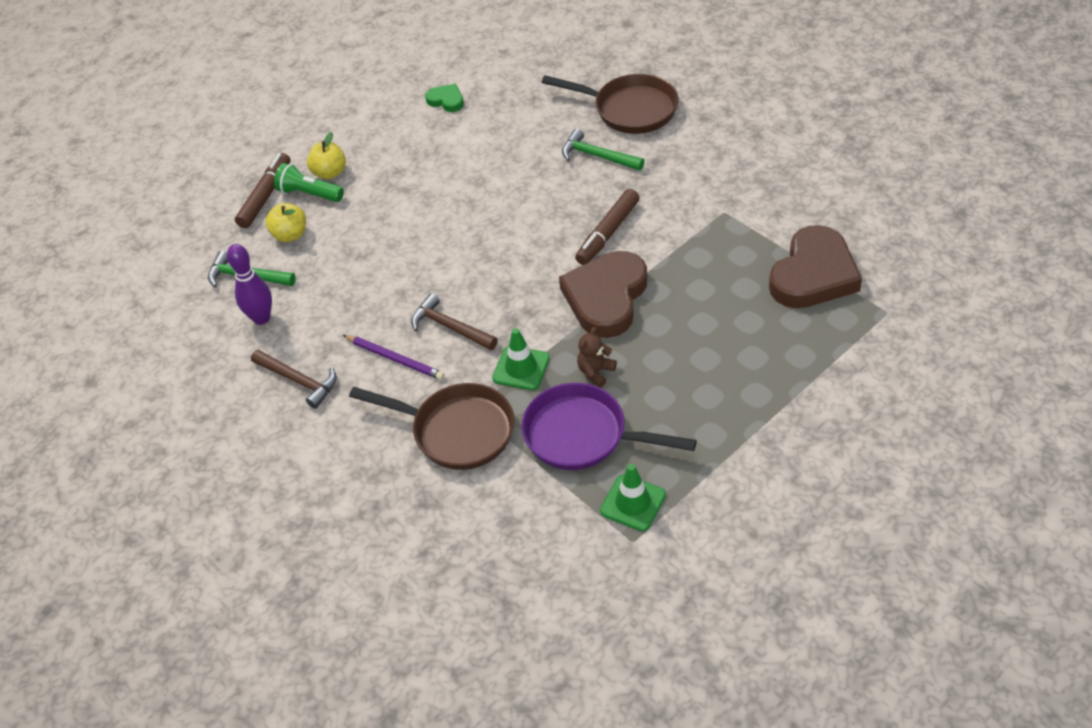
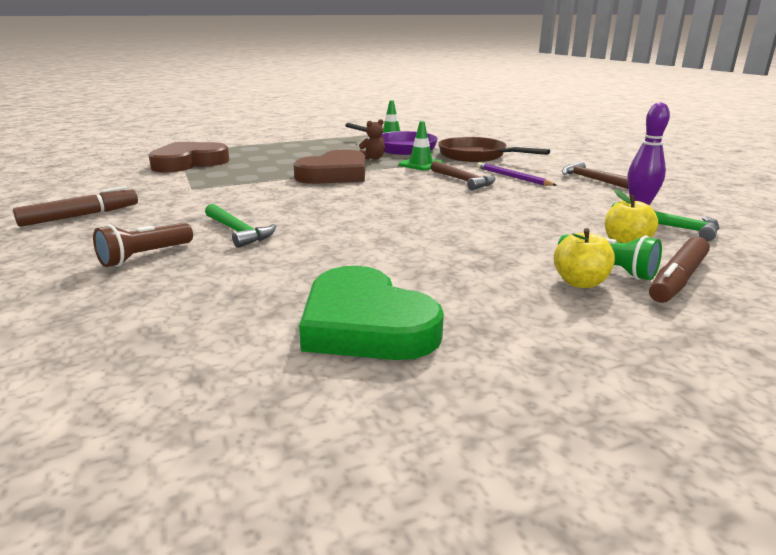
camera: 165 degrees left, 25 degrees down
(446, 100) = (365, 324): green heart -> green heart, size x2.13
(608, 233) = (295, 194): brown marker -> brown marker (80, 216)
(630, 109) = (145, 256): brown pan -> brown flashlight

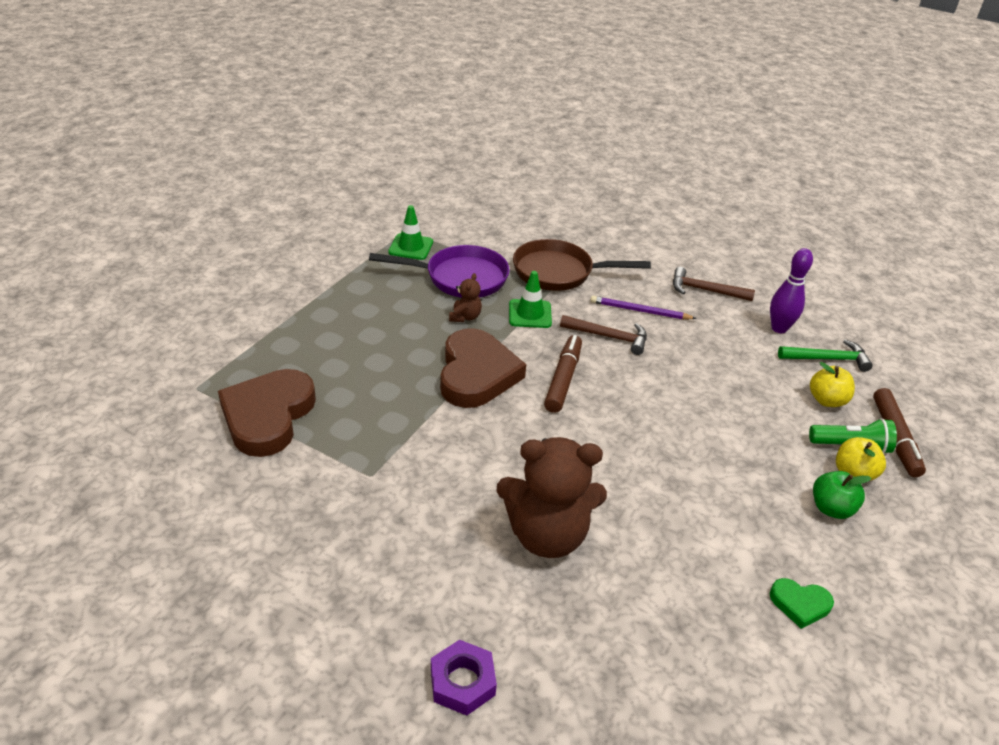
camera: 40 degrees left, 15 degrees up
(51, 262) = (462, 682): none -> purple nut
(80, 216) = (344, 594): brown marker -> brown marker (563, 379)
(145, 256) = (530, 621): brown flashlight -> none
(238, 232) = (547, 535): green hammer -> brown teddy bear
(365, 324) = (800, 604): green heart -> green heart, size x0.47
(513, 291) = (831, 508): none -> green apple

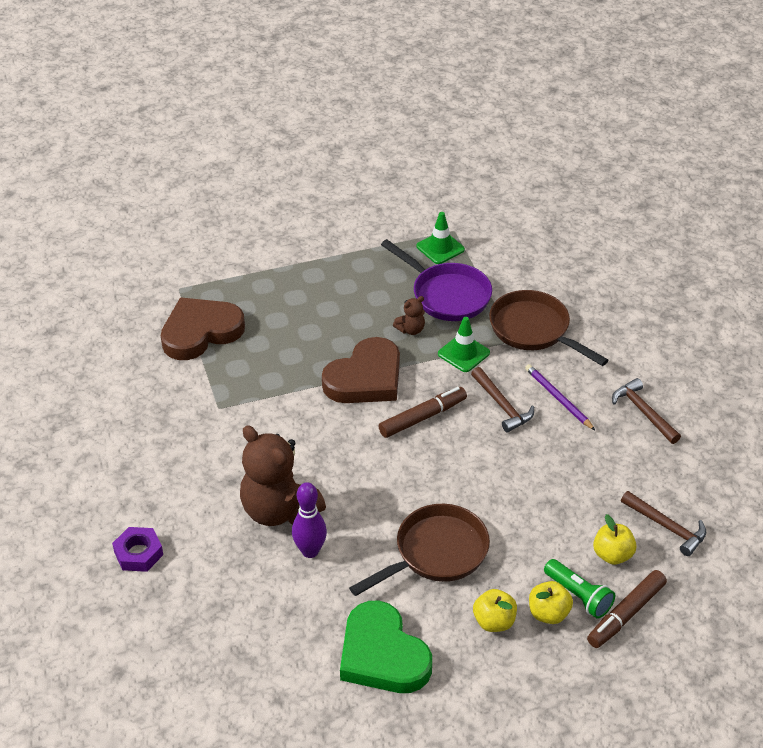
camera: 45 degrees right, 5 degrees up
(718, 482) = (436, 553): none -> brown pan
(779, 328) = (662, 479): purple bowling pin -> purple bowling pin (310, 551)
(800, 604) = (382, 655): green heart -> green heart, size x2.13
(828, 359) = (667, 527): green hammer -> brown hammer
(831, 508) = (494, 622): green apple -> yellow apple

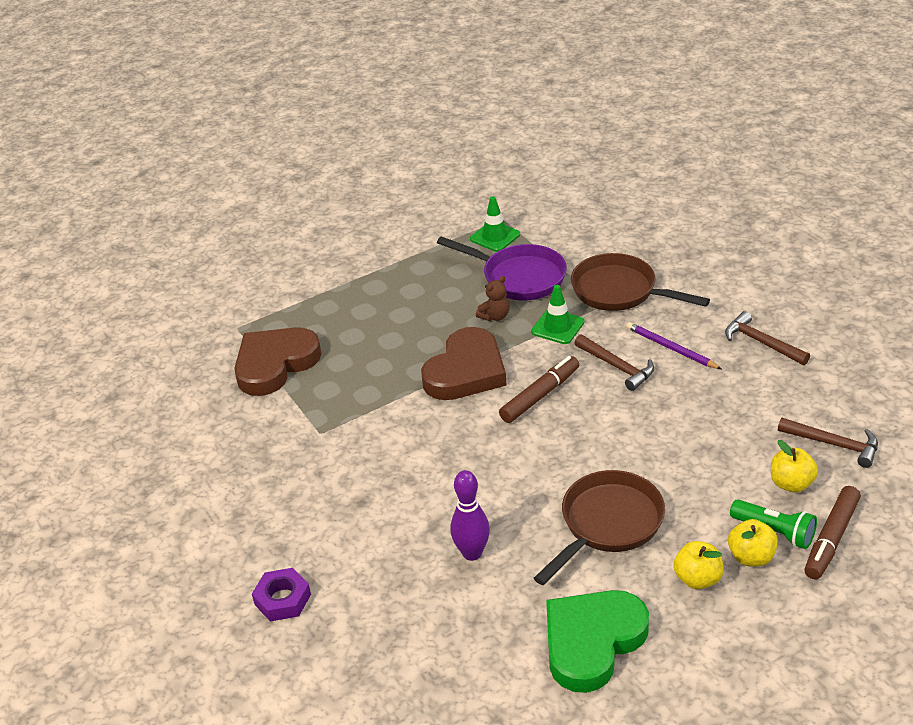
camera: 10 degrees left, 5 degrees down
(279, 510) = (422, 520): brown teddy bear -> none
(382, 655) = (592, 642): green heart -> green heart turned 90 degrees clockwise

